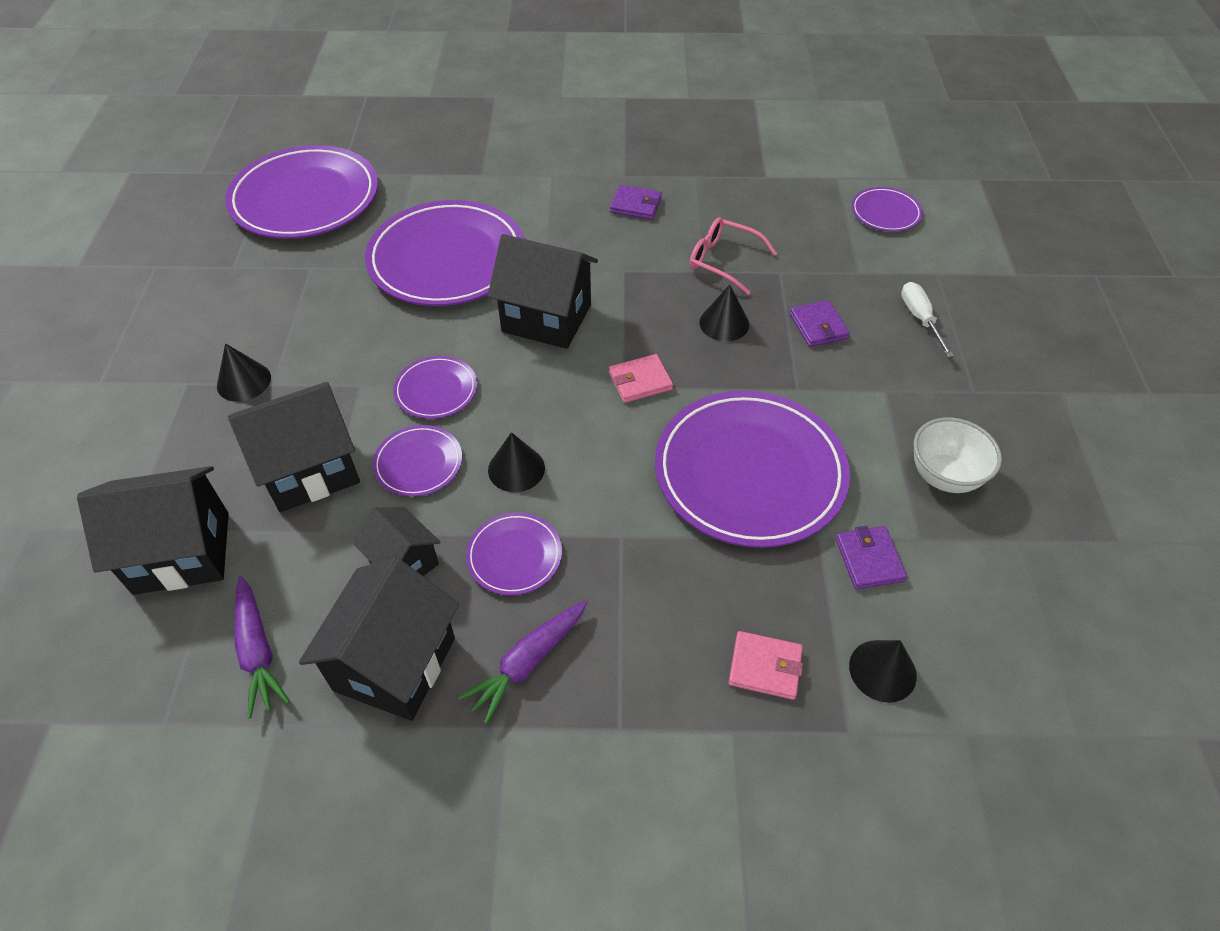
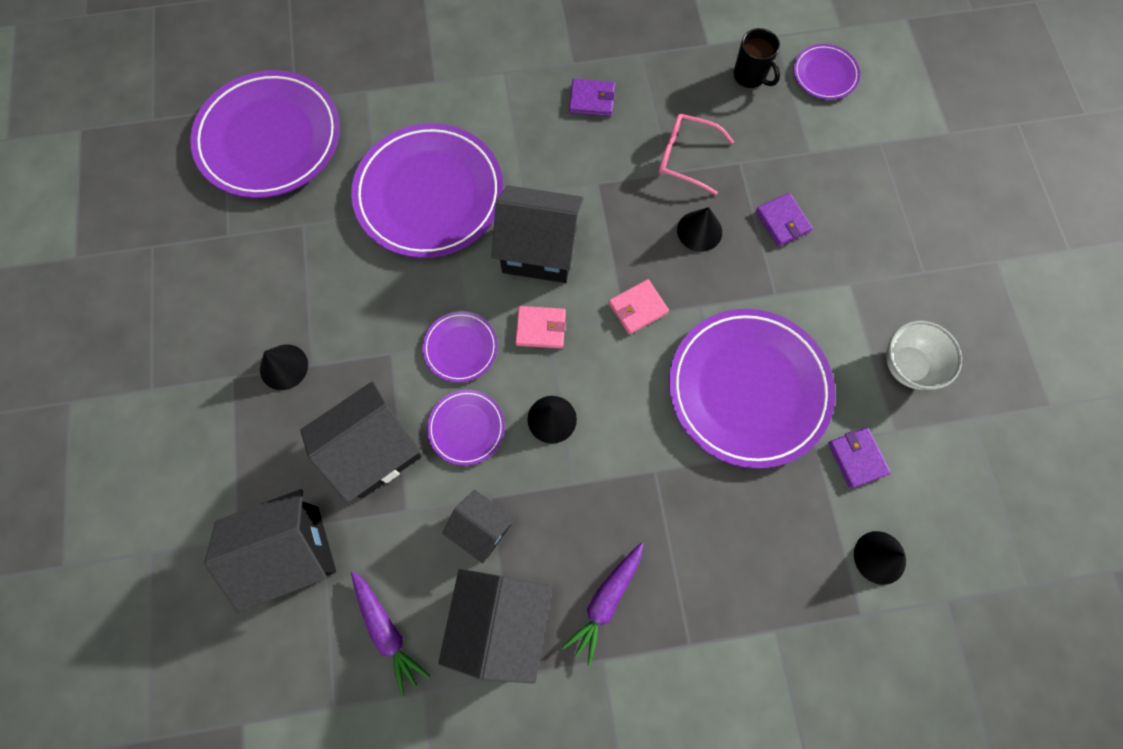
camera: 10 degrees left, 20 degrees up
(514, 556) = (571, 505): purple plate -> none
(765, 667) = (790, 571): pink wallet -> pink wallet (541, 328)
(805, 205) = (750, 76): none -> black mug
(920, 319) = (870, 198): white screwdriver -> none

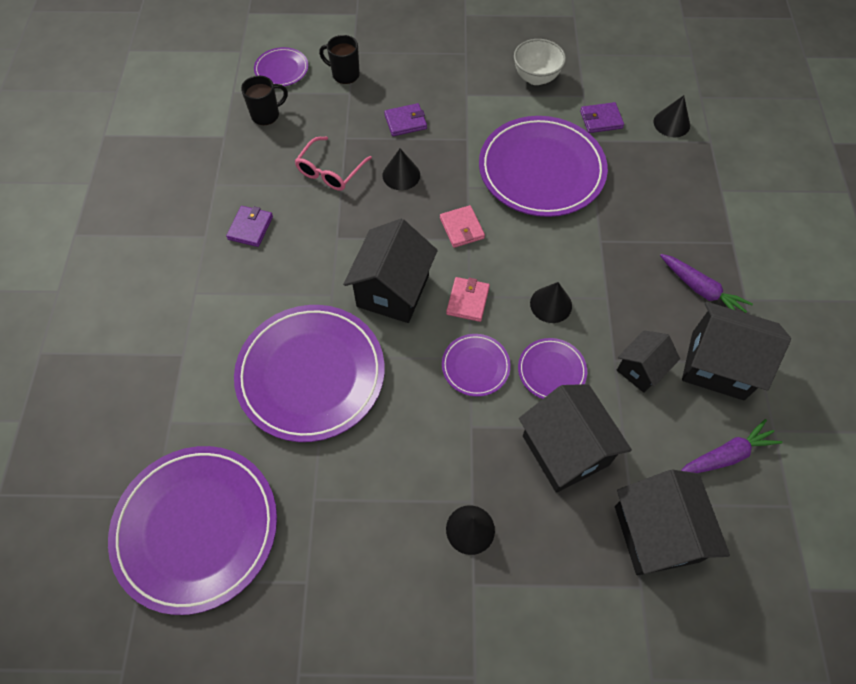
camera: 80 degrees left, 10 degrees down
(838, 141) = (345, 74): none -> black mug

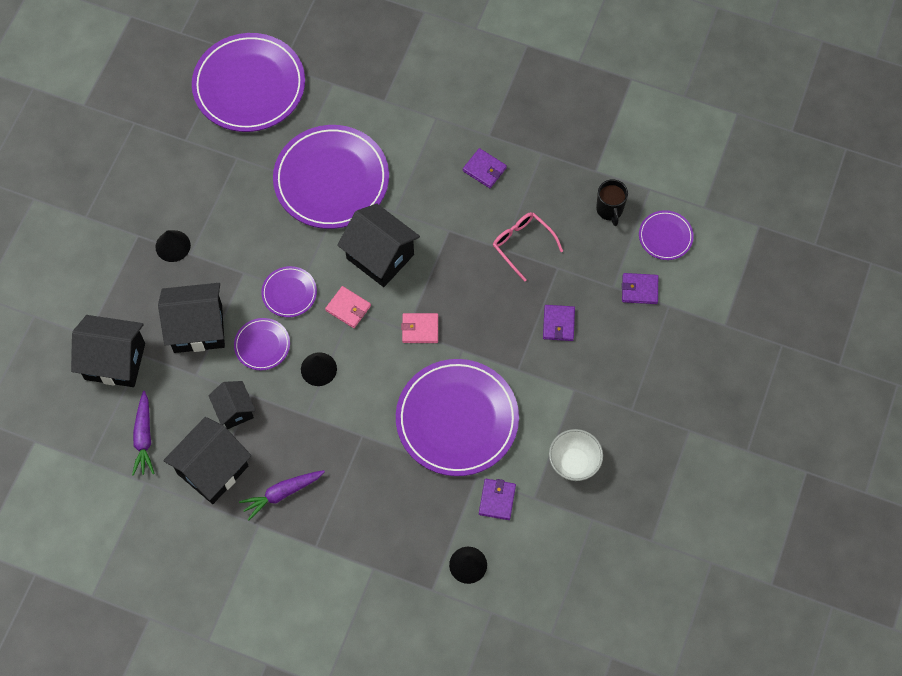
camera: 110 degrees right, 5 degrees up
(345, 74) = (639, 289): black mug -> purple wallet
(401, 175) = (496, 300): black cone -> none

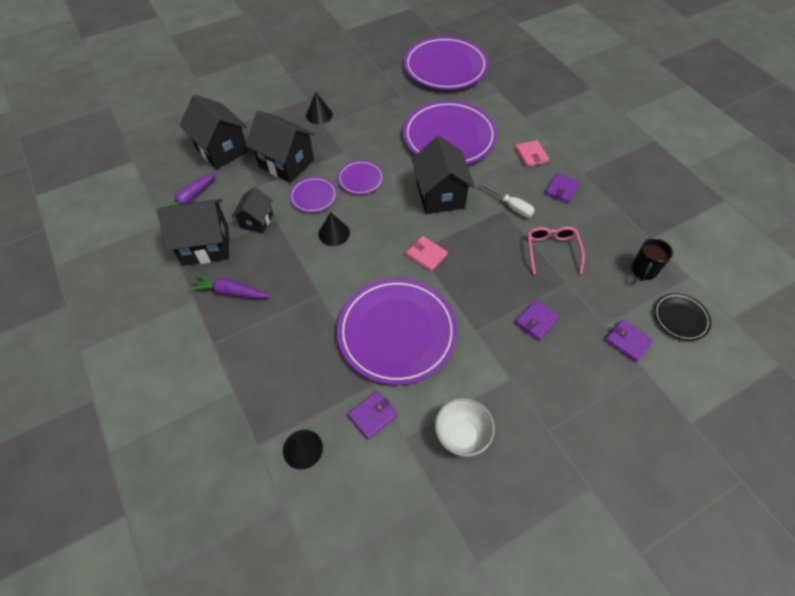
camera: 40 degrees right, 10 degrees down
(348, 308) = (389, 211): pink wallet -> pink wallet (531, 155)
(454, 222) = (512, 206): none -> white screwdriver
(484, 169) = (562, 190): purple wallet -> purple wallet turned 45 degrees clockwise
(665, 236) = (680, 318): purple plate -> black plate

